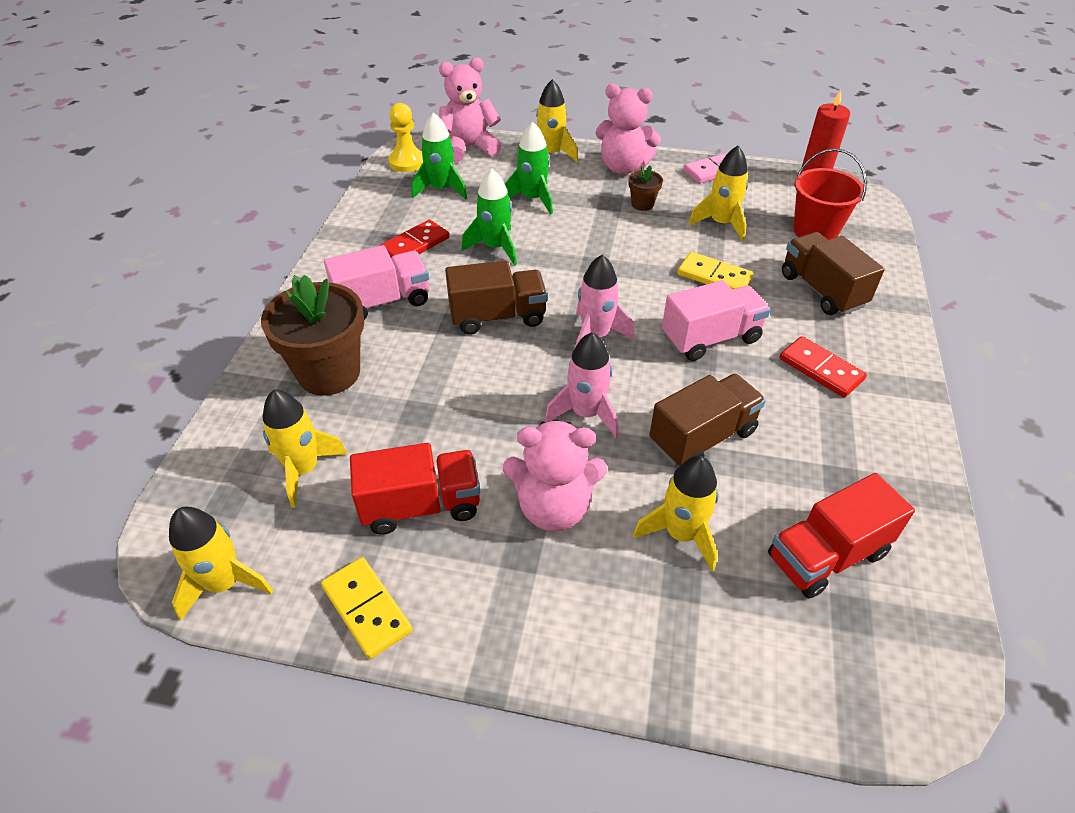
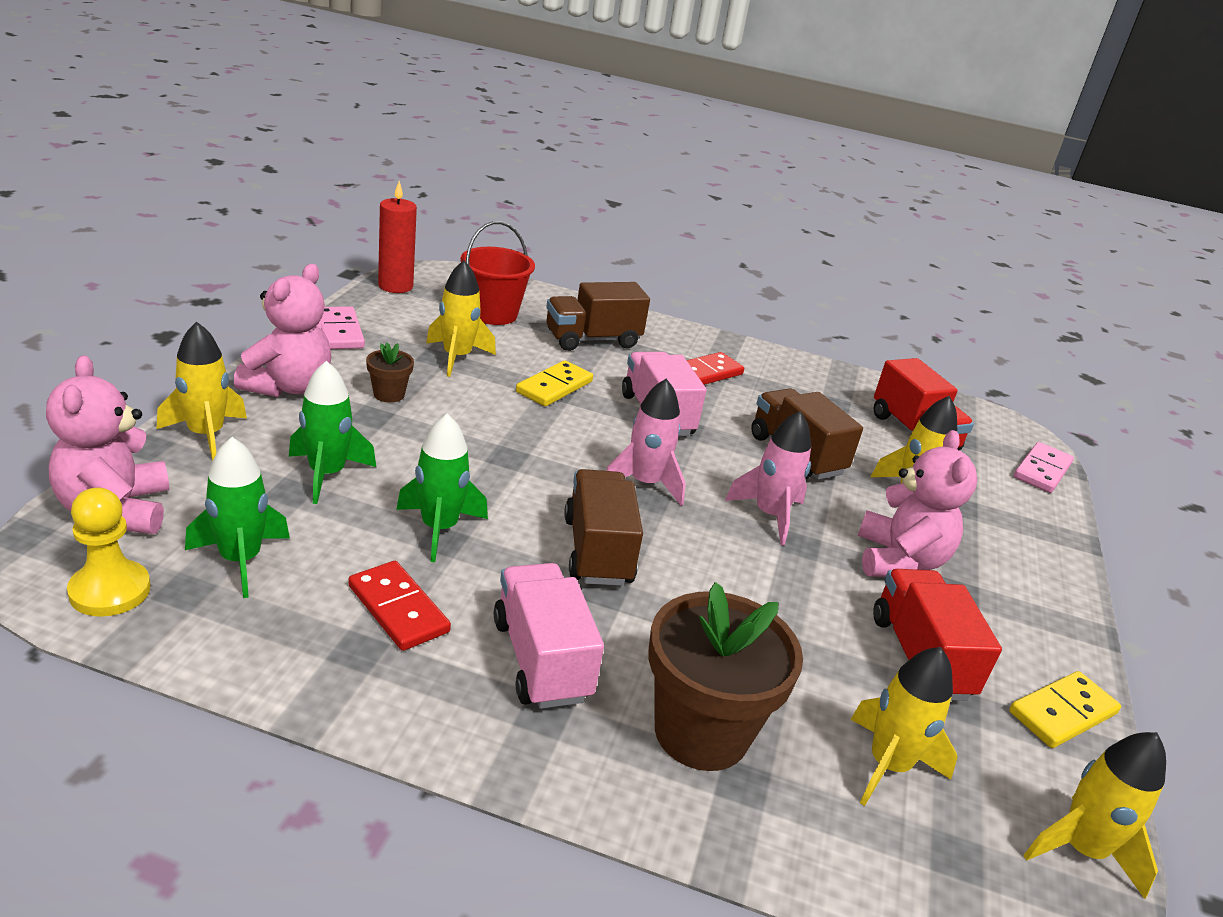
camera: 90 degrees left, 15 degrees down
(827, 707) = (1042, 470): none -> pink domino

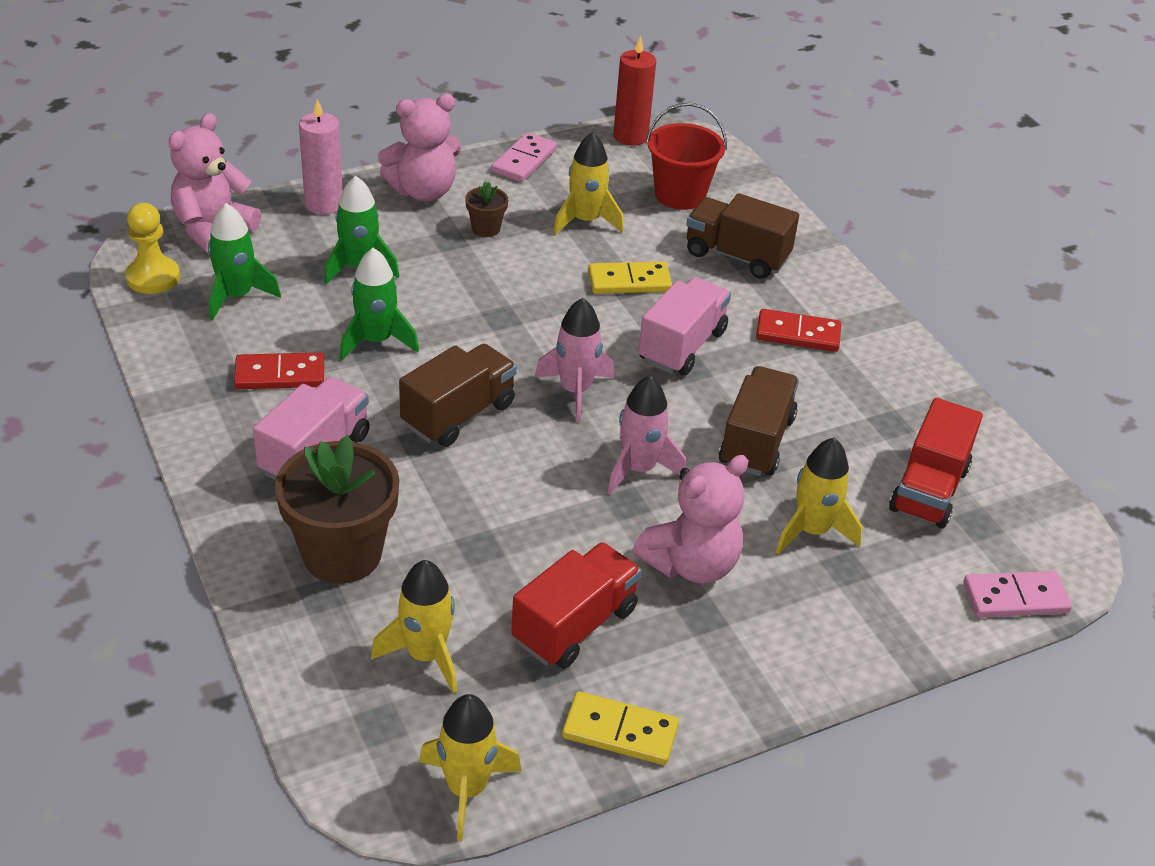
camera: 50 degrees right, 10 degrees up
(206, 435) = (324, 204): yellow rocket -> pink candle
(398, 609) = (280, 375): red domino -> red domino turned 75 degrees clockwise

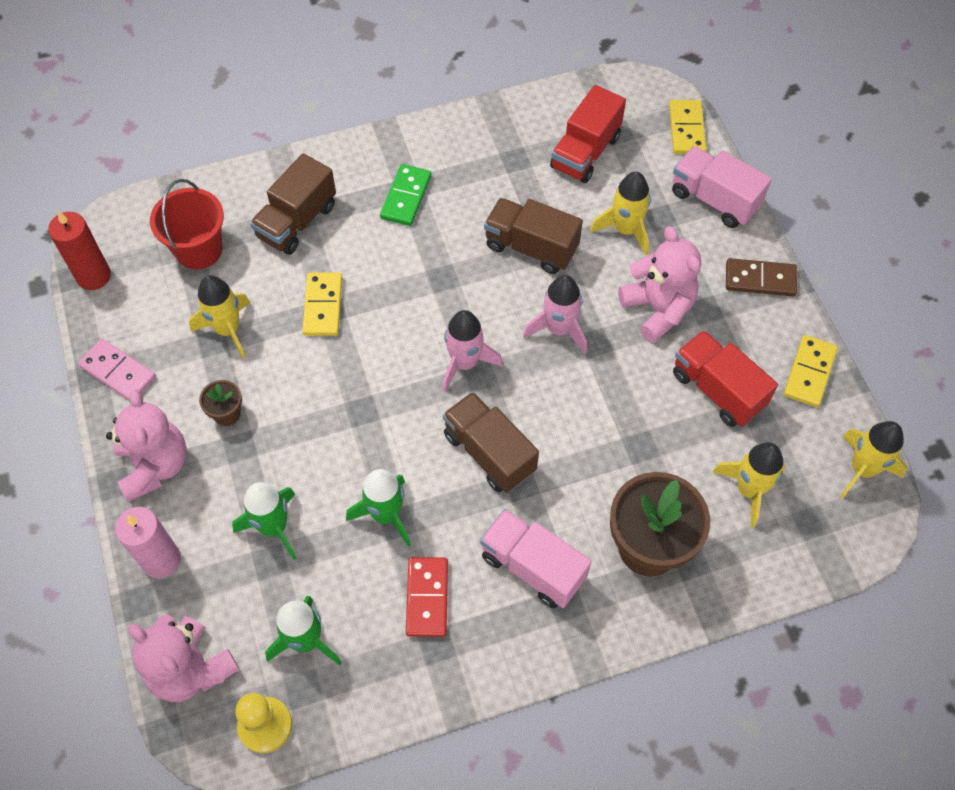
camera: 80 degrees left, 20 degrees up
(682, 346) = (414, 279): pink truck -> pink truck (714, 199)
(769, 678) = (760, 279): none -> brown domino
(798, 334) = (406, 197): red domino -> green domino
(929, 490) = (585, 152): red truck -> red truck turned 90 degrees clockwise
(1015, 598) = (686, 129): pink domino -> yellow domino

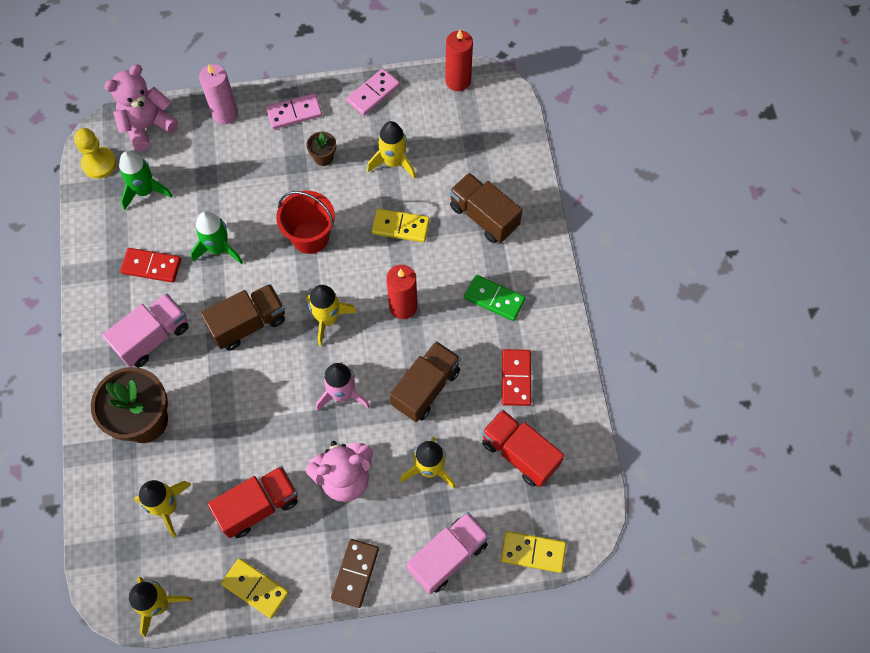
camera: 100 degrees right, 5 degrees up
(155, 465) = (294, 113): pink teddy bear -> pink domino
(199, 249) = (469, 148): red bucket -> red bucket (310, 237)
(274, 527) = (229, 179): green rocket -> none
(433, 286) = (403, 306): none -> red candle
(465, 363) = (328, 319): pink rocket -> yellow rocket
(500, 165) = (516, 378): none -> red domino

